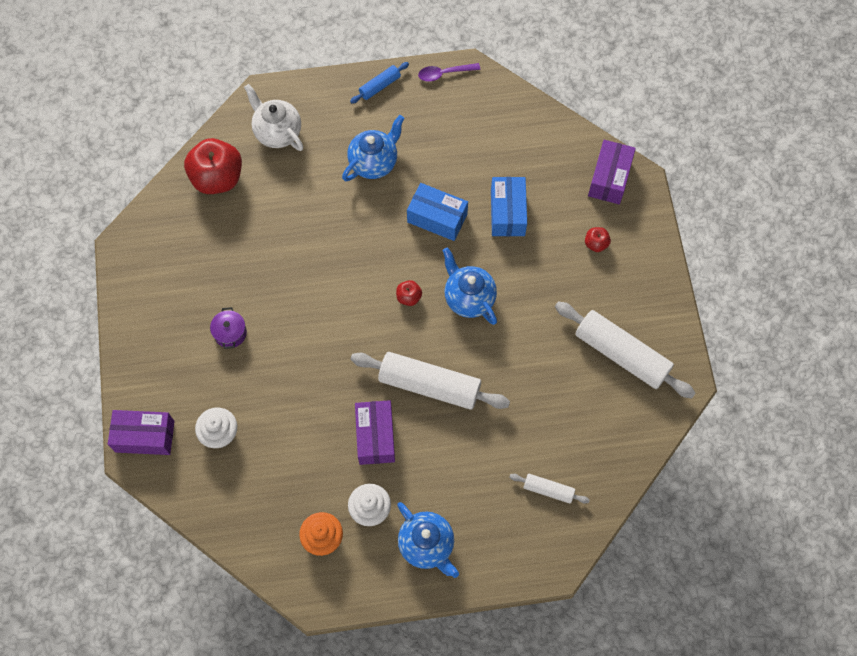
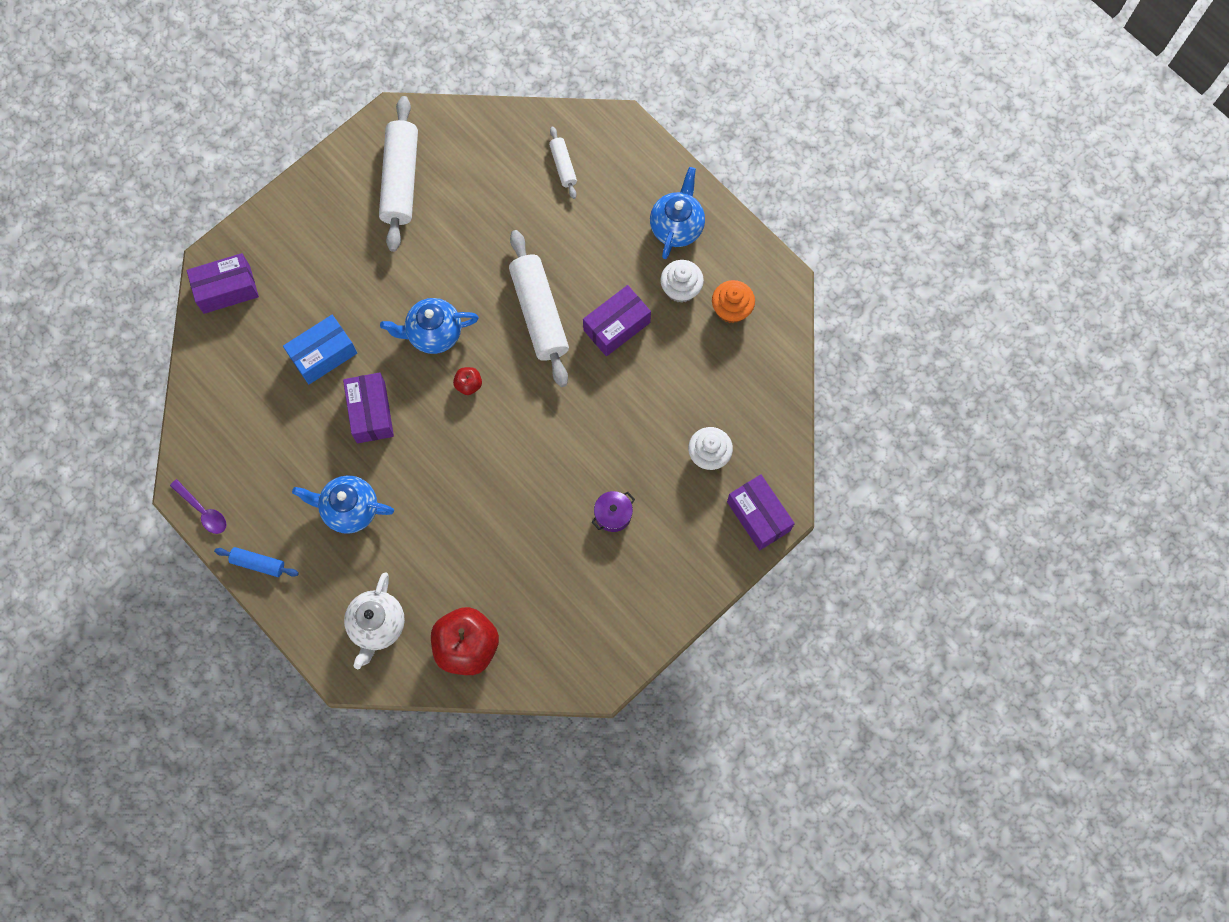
camera: 125 degrees left, 5 degrees up
(437, 218) = (371, 413): blue box -> purple box
(468, 298) = (434, 334): blue teapot -> blue teapot turned 60 degrees clockwise
(596, 244) = (305, 261): red apple -> none

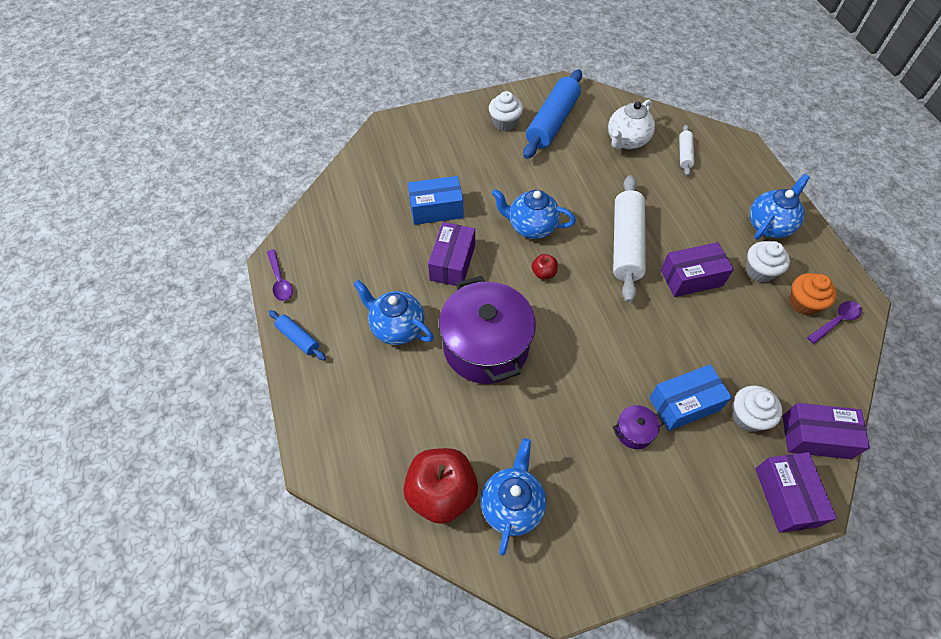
camera: 25 degrees right, 15 degrees down
(227, 289) = (388, 143): purple box -> purple box (816, 437)
(346, 203) = (505, 122): none -> white cupcake
(377, 625) = (369, 435): white teapot -> white teapot (626, 141)
(400, 180) = (552, 122): white rolling pin -> blue rolling pin
(445, 491) = (486, 346): none -> purple pot
(532, 629) = (512, 505): none -> blue teapot
(649, 467) = (684, 404): none -> blue box
(766, 317) = (836, 321): none -> purple spoon

